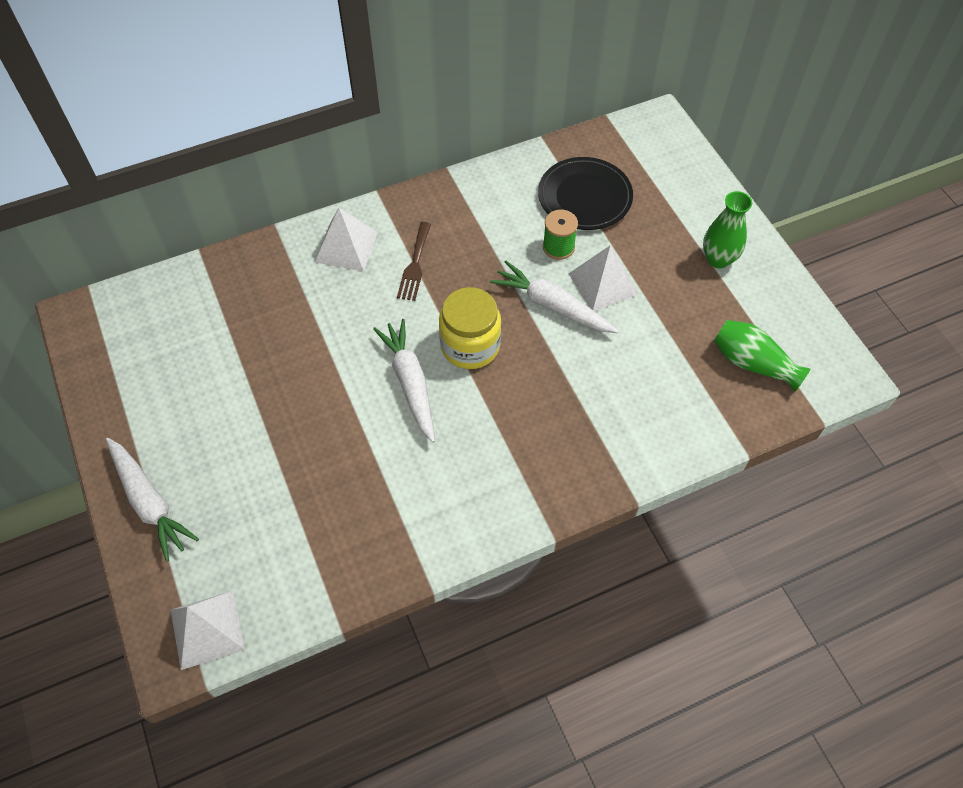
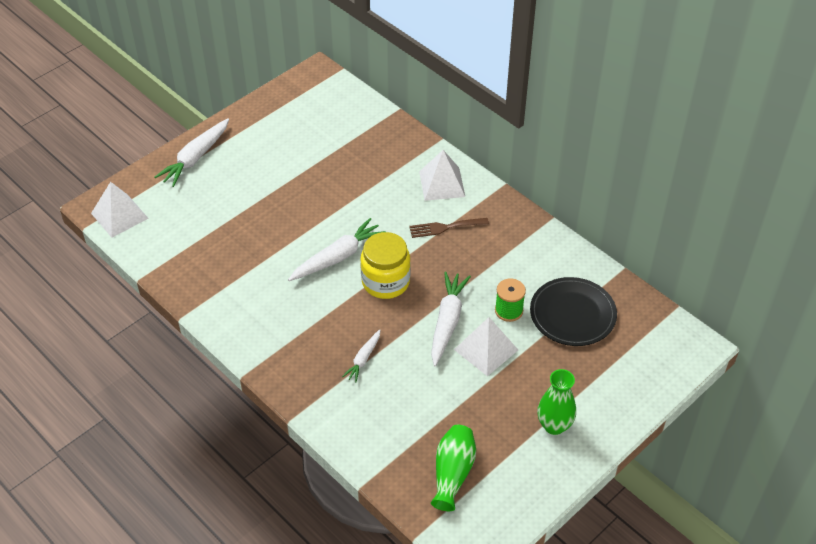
camera: 70 degrees right, 10 degrees down
(575, 401) = (363, 359): none -> white carrot

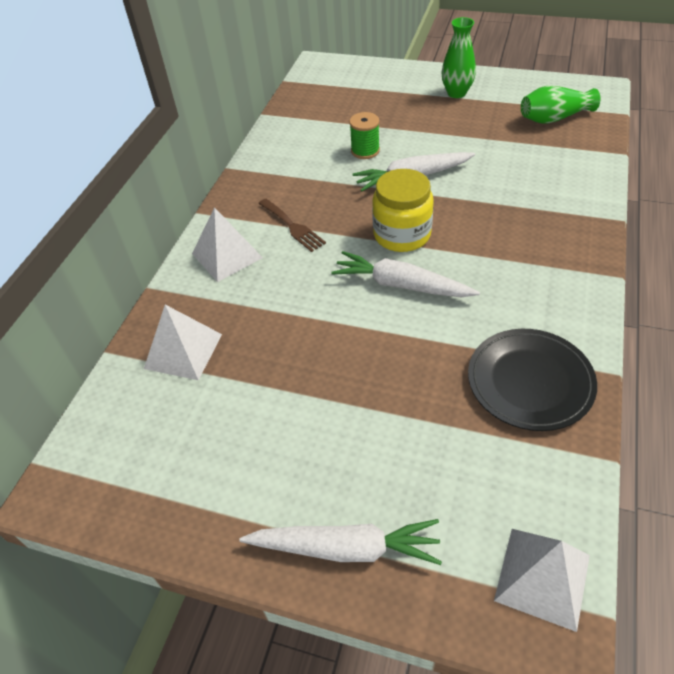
camera: 115 degrees left, 0 degrees up
(363, 359) = (507, 207): white carrot -> none
(486, 349) = (420, 146): white pyramid -> white pyramid (183, 351)
(572, 314) = (338, 120): black plate -> black plate (530, 382)

